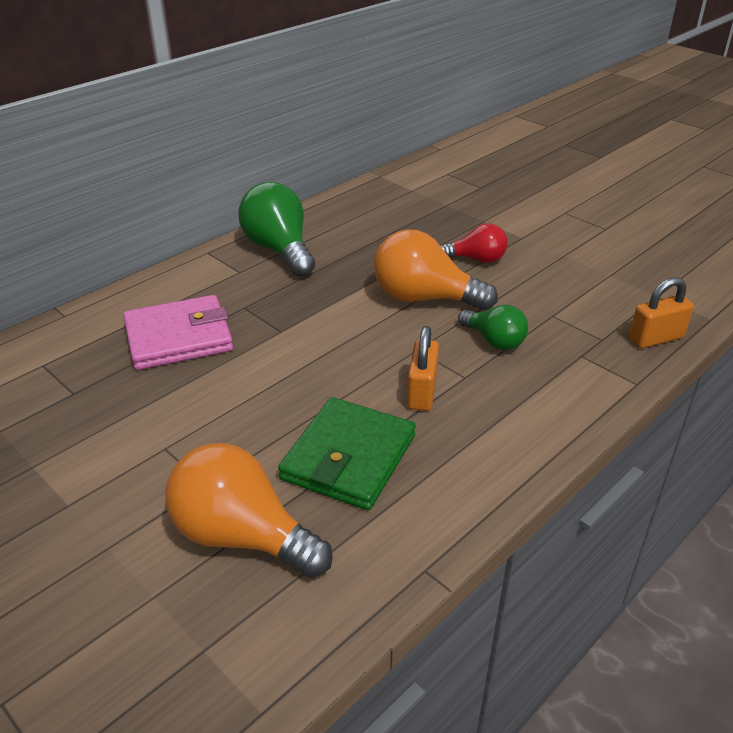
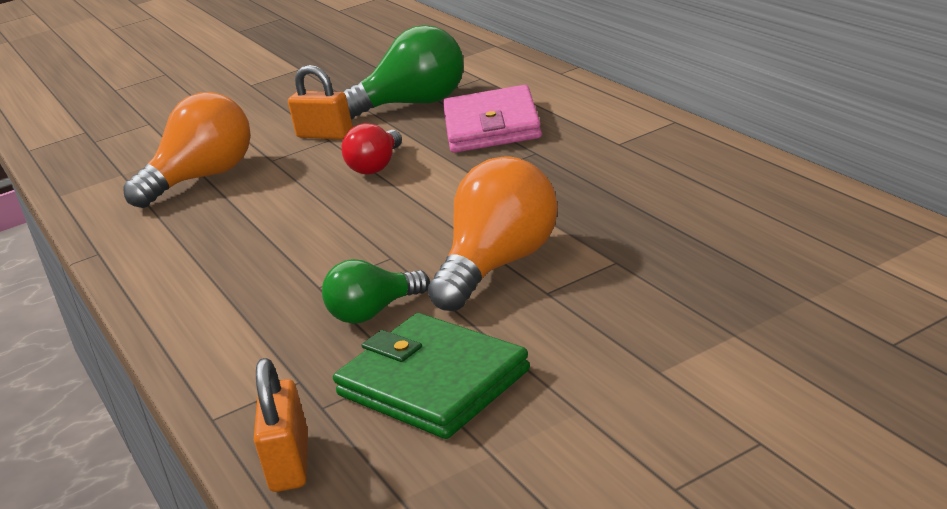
camera: 110 degrees right, 10 degrees down
(279, 250) = (668, 163): green light bulb -> green light bulb (414, 104)
(349, 458) = (249, 218): green wallet -> green wallet (433, 383)
(422, 392) = (311, 258): orange padlock -> orange padlock (325, 135)
(477, 259) = (593, 315): red light bulb -> red light bulb (376, 166)

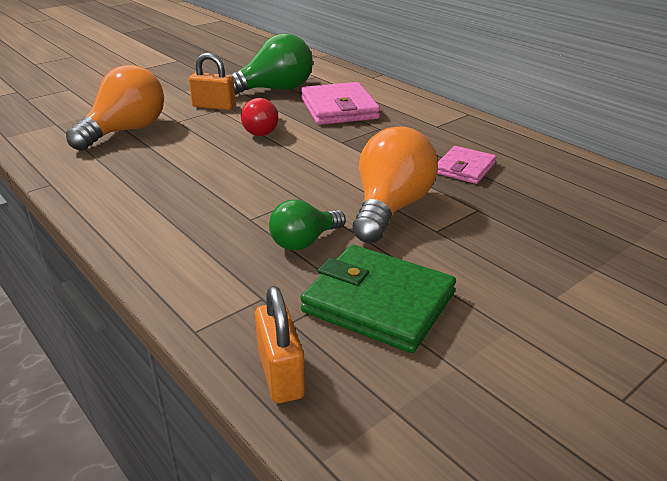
camera: 15 degrees left, 5 degrees up
(627, 204) = (464, 168): none -> pink wallet

